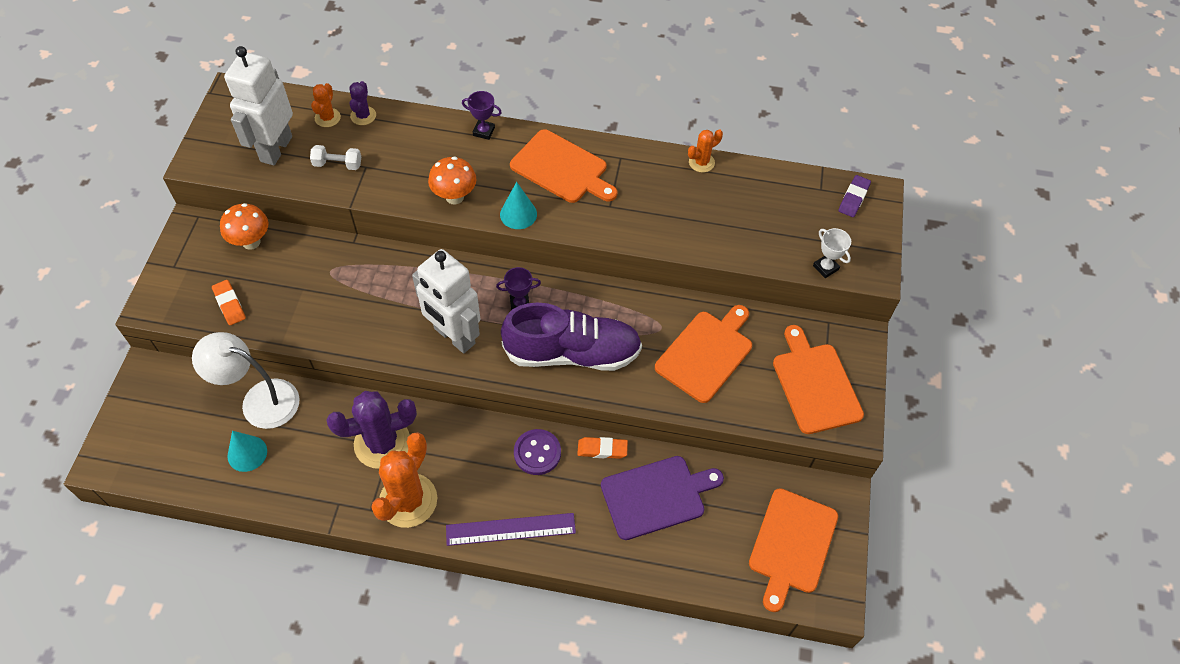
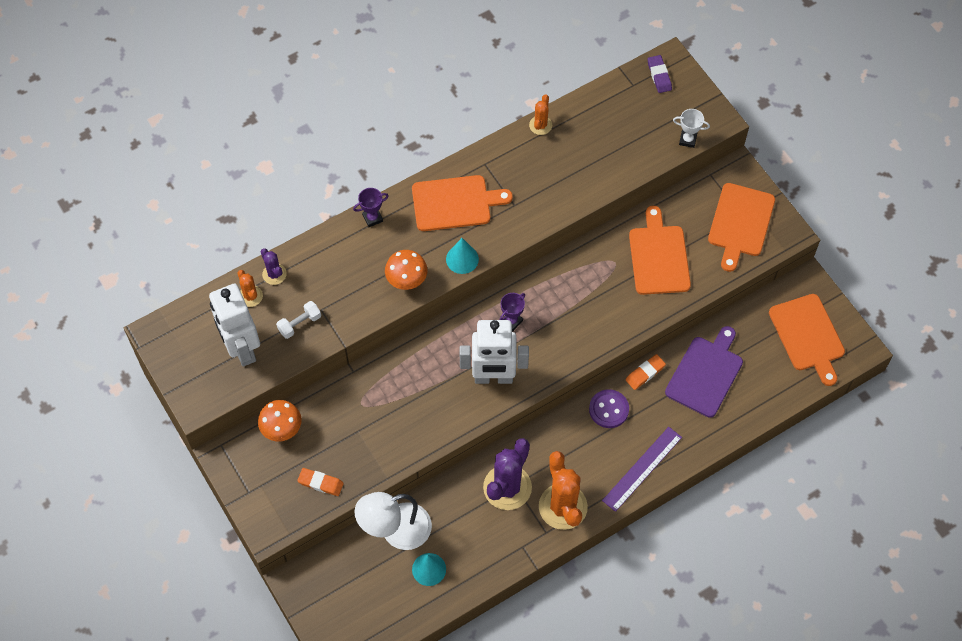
camera: 40 degrees left, 5 degrees up
(572, 353) = (578, 325): purple shoe -> none
(815, 384) = (740, 223): orange cutting board -> orange cutting board turned 105 degrees counterclockwise

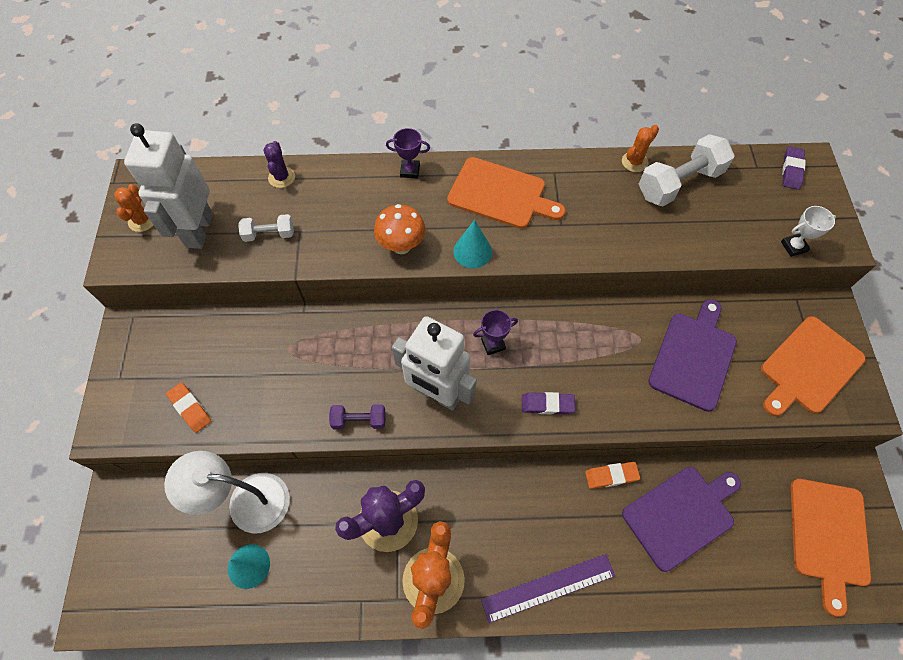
camera: 30 degrees right, 0 degrees up
(250, 296) = (245, 186): orange cactus -> orange cactus (142, 220)
(282, 430) = (196, 333): orange mushroom -> none
(450, 425) = (359, 420): none -> purple dumbbell
(575, 344) = (547, 404): none -> purple eraser
(582, 127) = (679, 183): none -> white dumbbell
(608, 409) = (548, 495): purple button -> none
(658, 257) = (693, 357): orange cutting board -> purple cutting board
(687, 140) = (793, 247): white trophy -> white trophy turned 60 degrees counterclockwise

